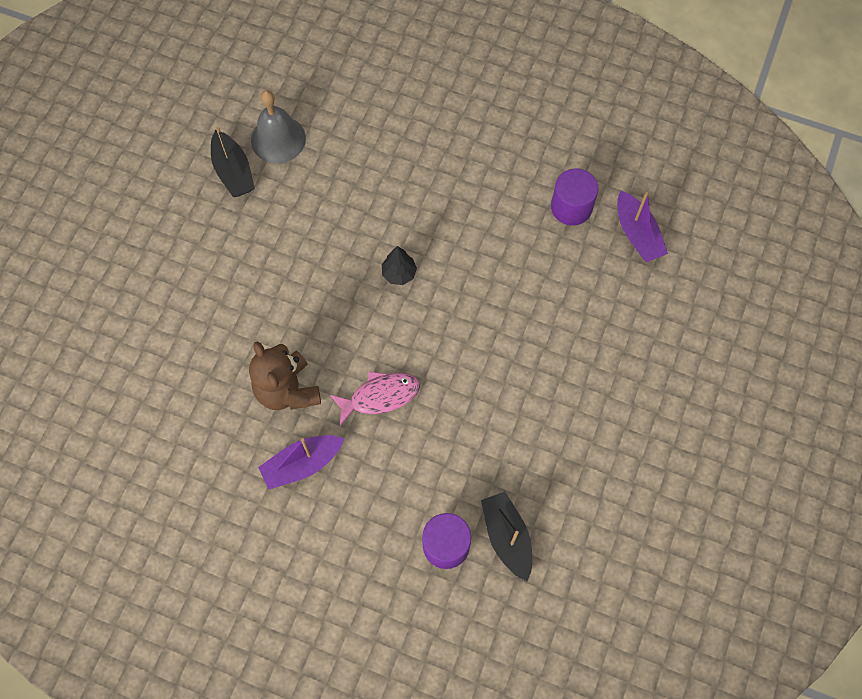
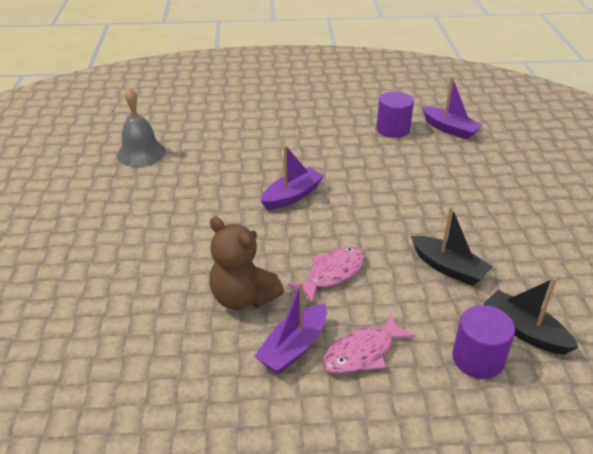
camera: 25 degrees left, 30 degrees down
(233, 171) = (111, 179): black boat -> black boat (448, 268)
(355, 495) = (362, 353): none -> pink fish
(399, 273) = (292, 196): black tree -> purple boat

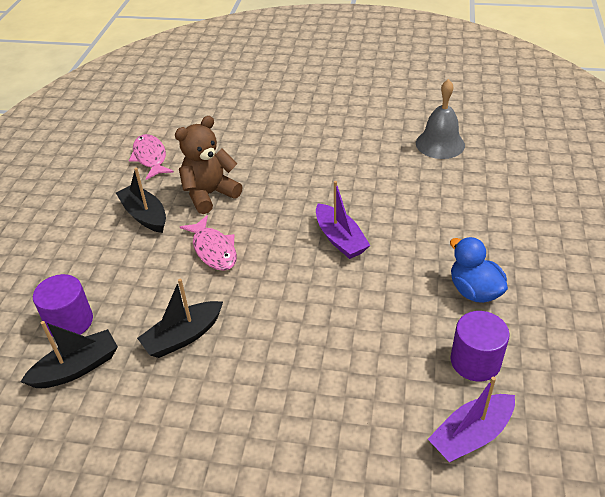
camera: 105 degrees right, 5 degrees up
(294, 347) = (145, 215): purple boat -> black boat
(329, 131) = (474, 291): none -> blue duck
(362, 353) = (118, 252): pink fish -> pink fish (150, 157)

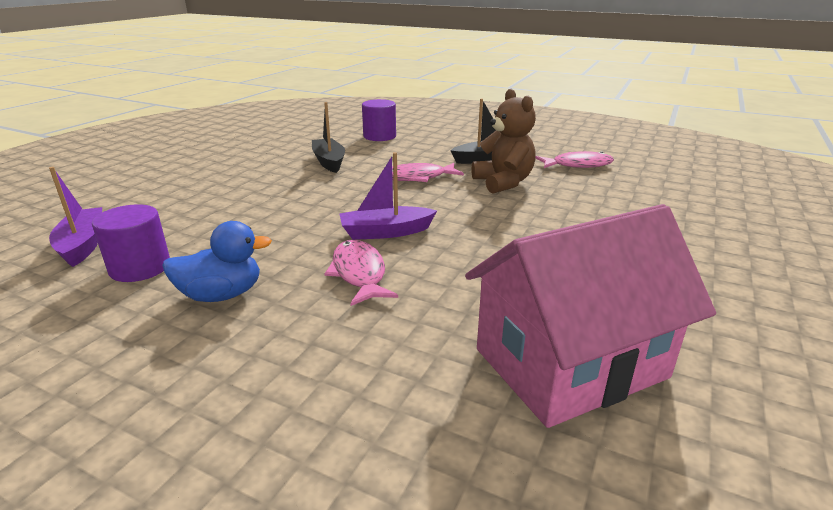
camera: 105 degrees right, 15 degrees down
(76, 368) = (336, 137): black boat -> none
(407, 234) = (359, 273): none -> pink fish
(440, 144) = (570, 363): grey bell -> pink house

